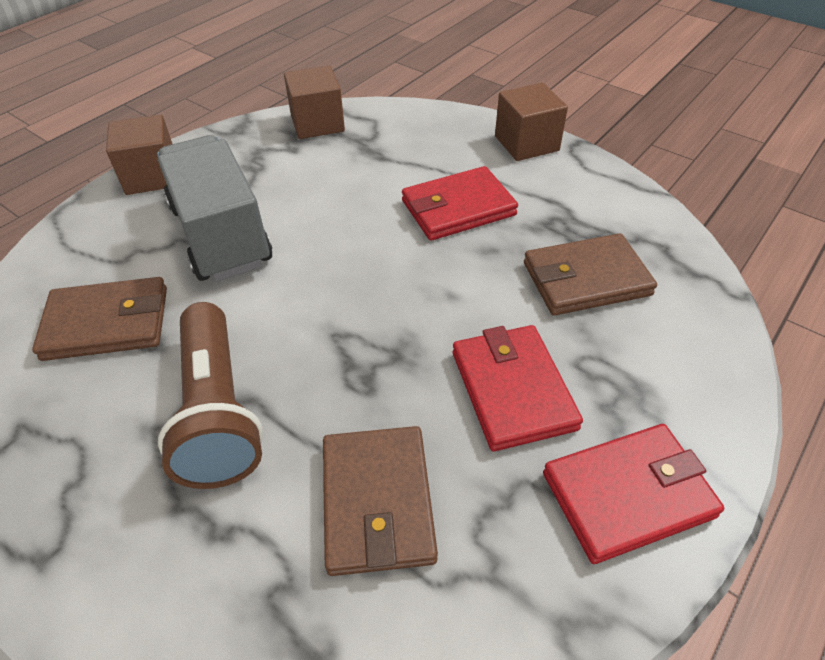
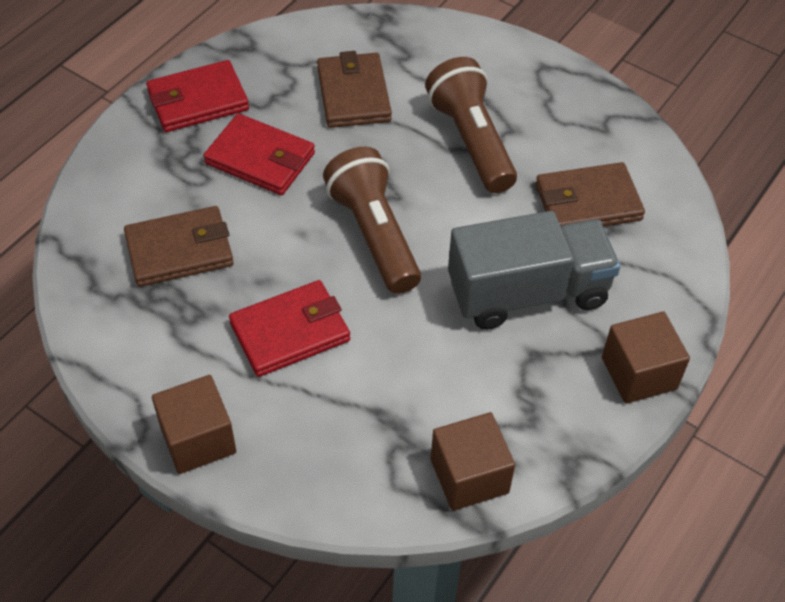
camera: 175 degrees right, 5 degrees up
(221, 235) = (527, 292): grey truck -> grey truck turned 75 degrees counterclockwise
(369, 291) = (374, 234): none -> brown flashlight
(512, 390) = (260, 158): red wallet -> red wallet turned 45 degrees counterclockwise

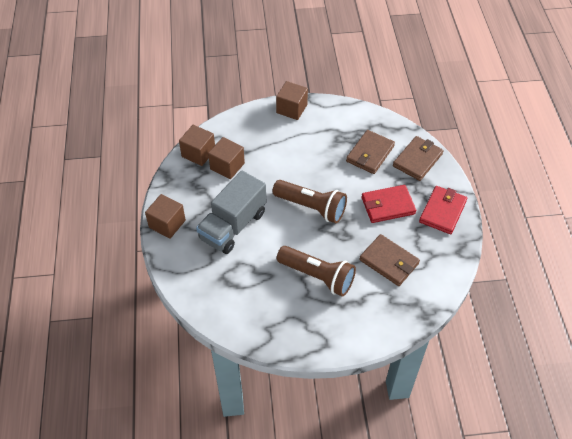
camera: 140 degrees right, 0 degrees up
(290, 331) = (301, 155): red wallet -> none
(439, 407) = (227, 166): none -> brown cube
(587, 202) = (242, 282): brown wallet -> brown wallet (417, 160)

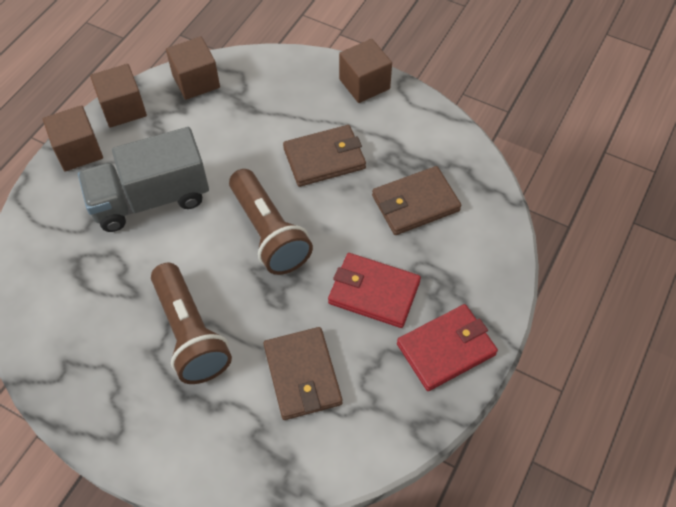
camera: 35 degrees right, 5 degrees up
(227, 166) = (215, 117): brown cube -> brown cube (123, 108)
(417, 160) = (476, 250): brown wallet -> brown wallet (324, 158)

